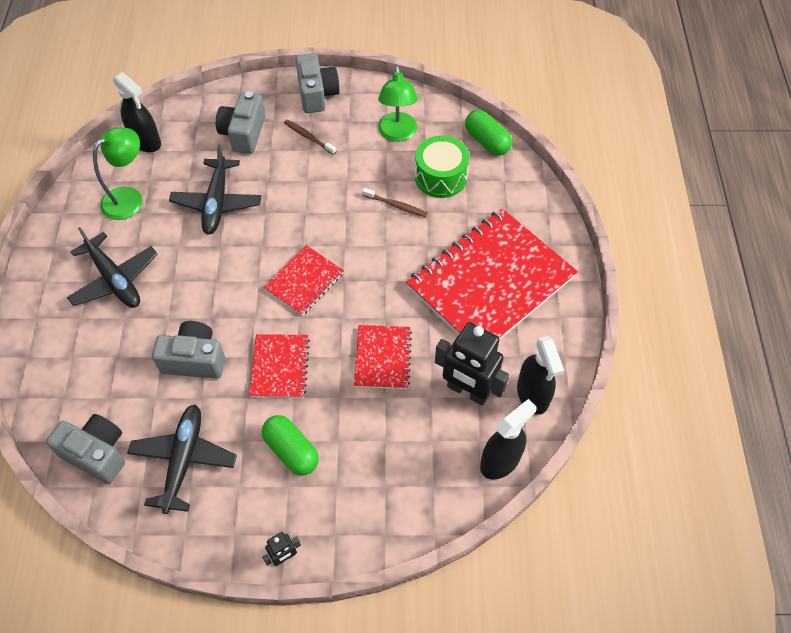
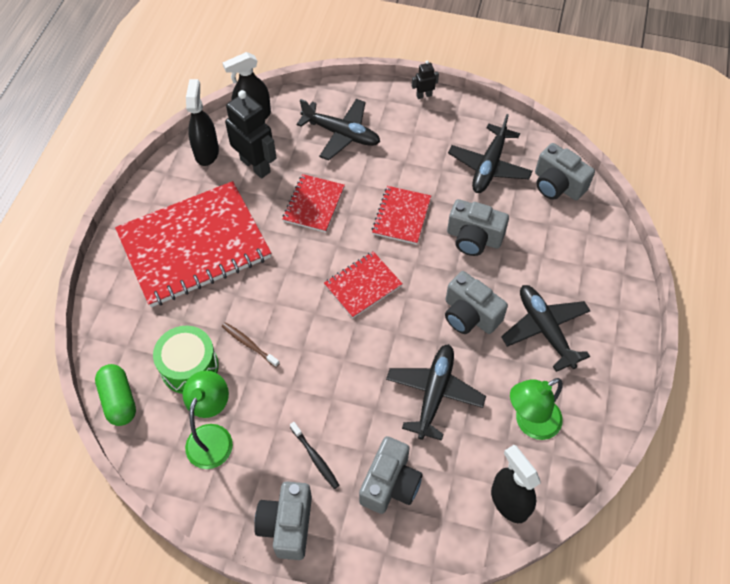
camera: 165 degrees left, 0 degrees up
(191, 277) = (470, 315): none -> grey camera
(291, 450) = (405, 155): green capsule -> none
(308, 137) = (315, 458): brown toothbrush -> black toothbrush
(379, 462) = (341, 134): none -> black plane

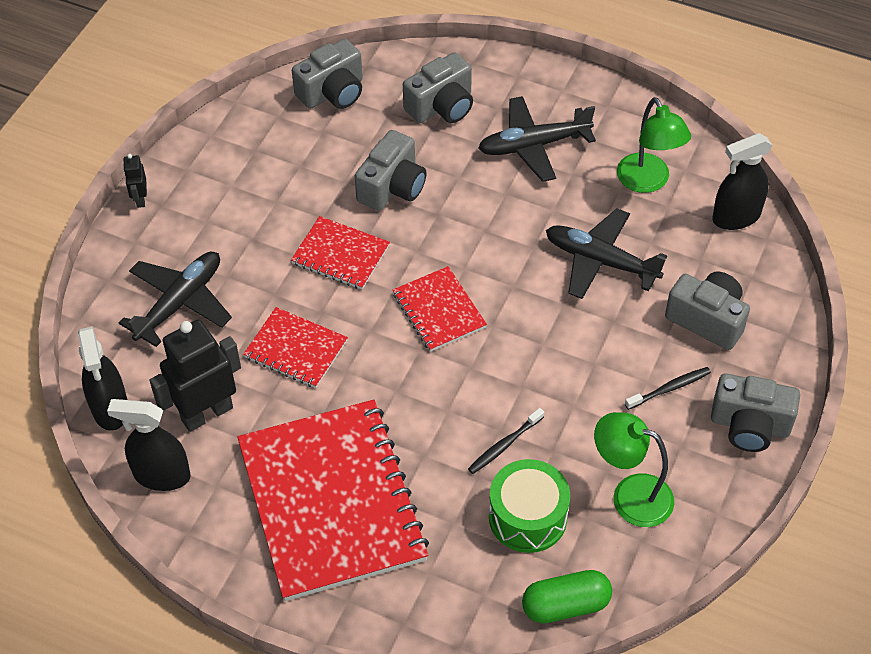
camera: 80 degrees left, 5 degrees down
(249, 344) = (504, 445): brown toothbrush -> black toothbrush
(470, 315) = (502, 210): grey camera -> grey camera (442, 106)
(489, 166) = (285, 152): black plane -> none

